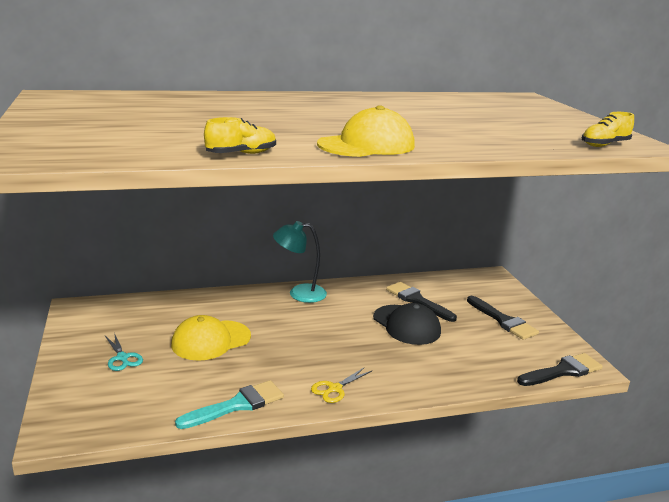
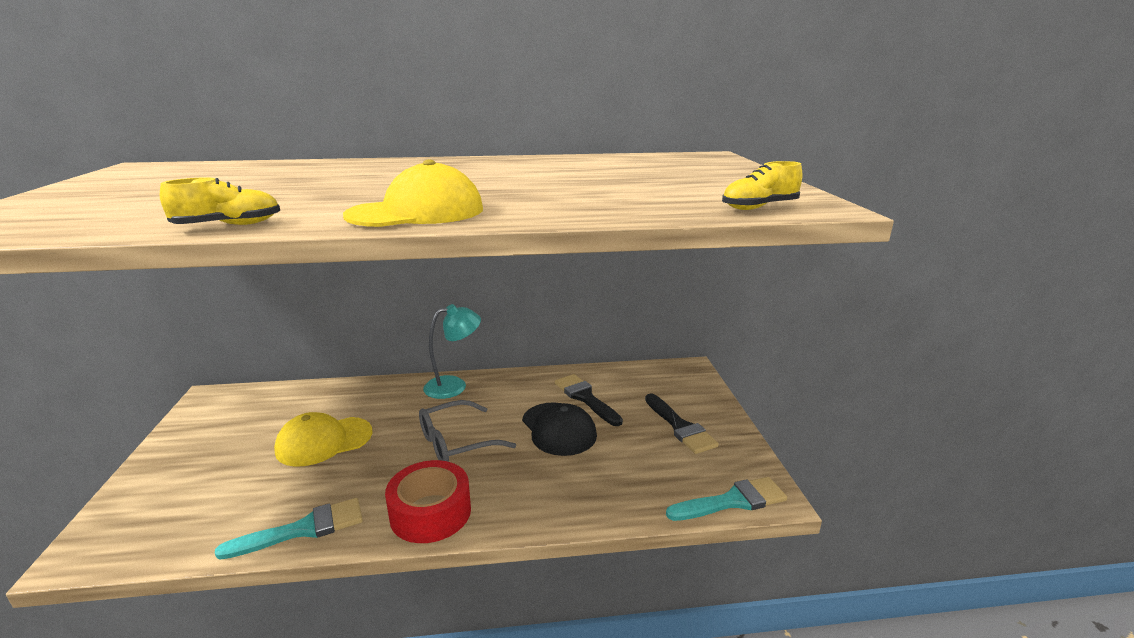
camera: 10 degrees right, 0 degrees up
(122, 358) = (215, 460): turquoise scissors -> none
(299, 293) = (454, 386): turquoise lamp -> turquoise lamp turned 150 degrees clockwise
(327, 338) = (456, 442): none -> grey glasses
(334, 389) = (430, 512): yellow scissors -> red tape
(563, 371) = (732, 501): black brush -> turquoise brush

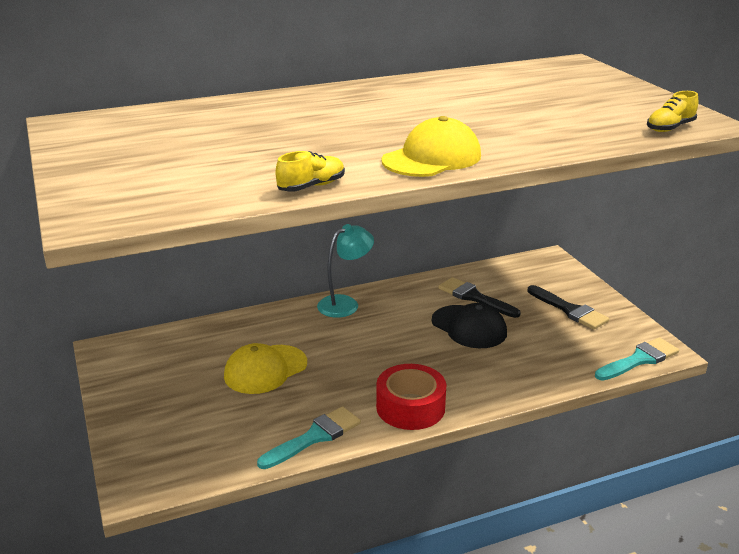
camera: 15 degrees left, 5 degrees up
(456, 442) = (388, 351): grey glasses -> none

